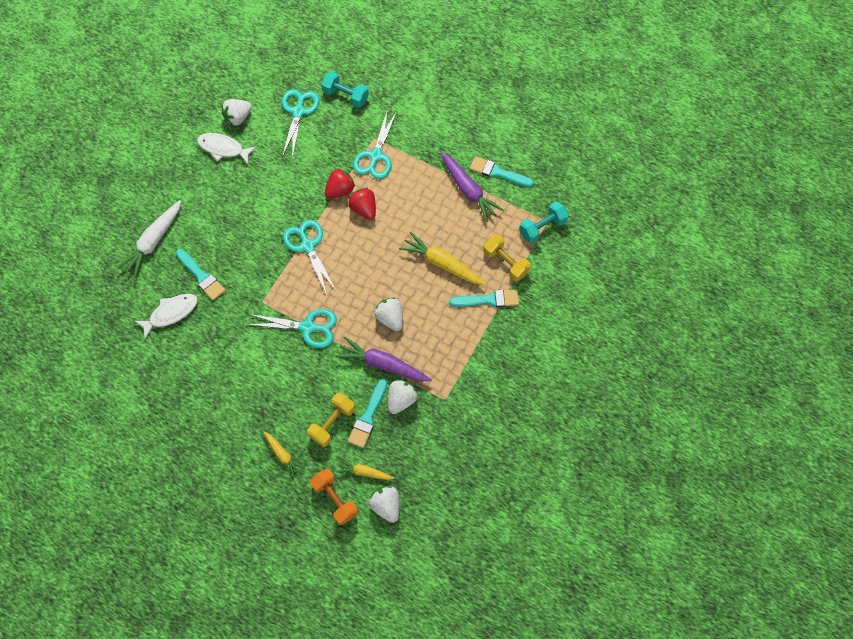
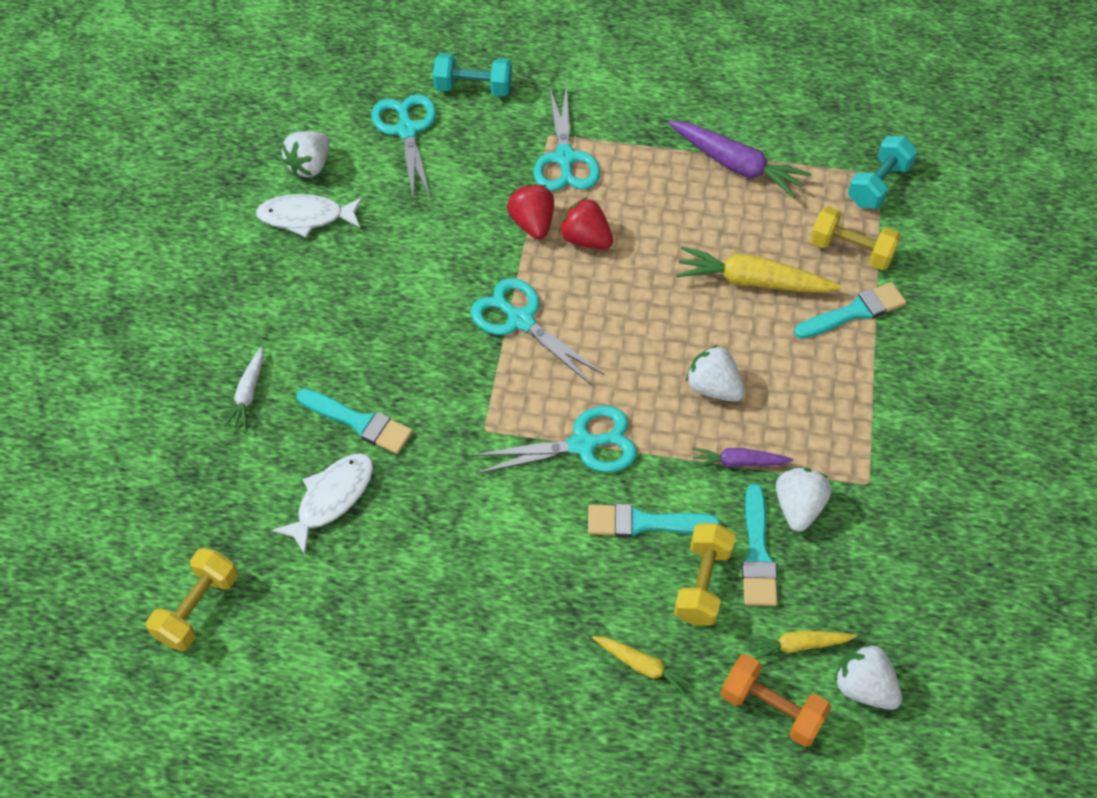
camera: 20 degrees left, 10 degrees down
(85, 349) = (198, 608): none -> yellow dumbbell
(154, 241) = (248, 393): white carrot -> white carrot, size x0.56
(340, 190) = (532, 224): red strawberry -> red strawberry turned 45 degrees counterclockwise
(383, 364) = (738, 462): purple carrot -> purple carrot, size x0.56
(498, 172) = (768, 128): turquoise brush -> turquoise brush (644, 523)

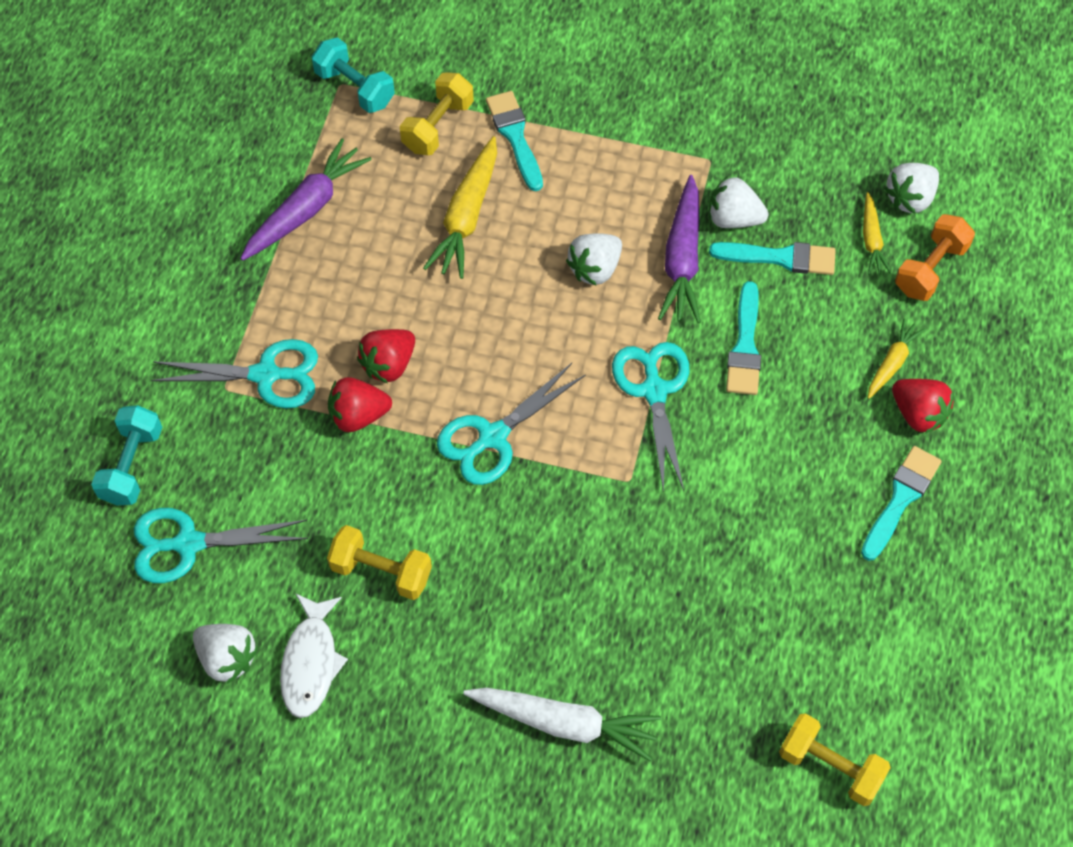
camera: 85 degrees left, 5 degrees up
(248, 393) = (564, 723): white carrot -> white carrot, size x1.77
(332, 499) = (705, 633): white fish -> none
(359, 422) = (612, 604): turquoise brush -> turquoise brush (901, 499)
(583, 692) = (918, 414): none -> red strawberry
(702, 583) = (810, 306): yellow dumbbell -> yellow dumbbell (381, 571)
(738, 462) = (682, 259): purple carrot -> purple carrot, size x1.77

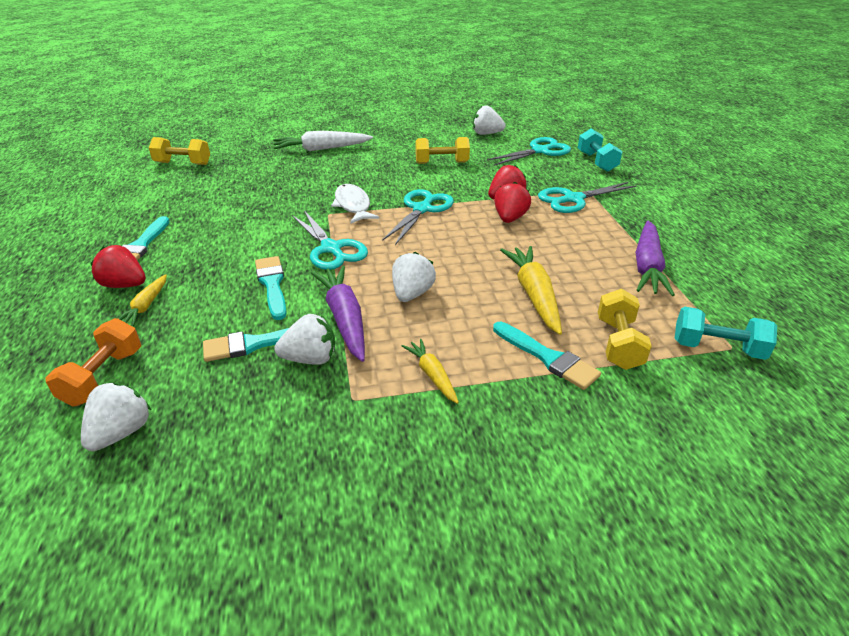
camera: 155 degrees right, 25 degrees down
(311, 662) = (449, 139): white fish -> white fish (353, 205)
(871, 240) = (166, 382): yellow carrot -> yellow carrot (432, 375)

